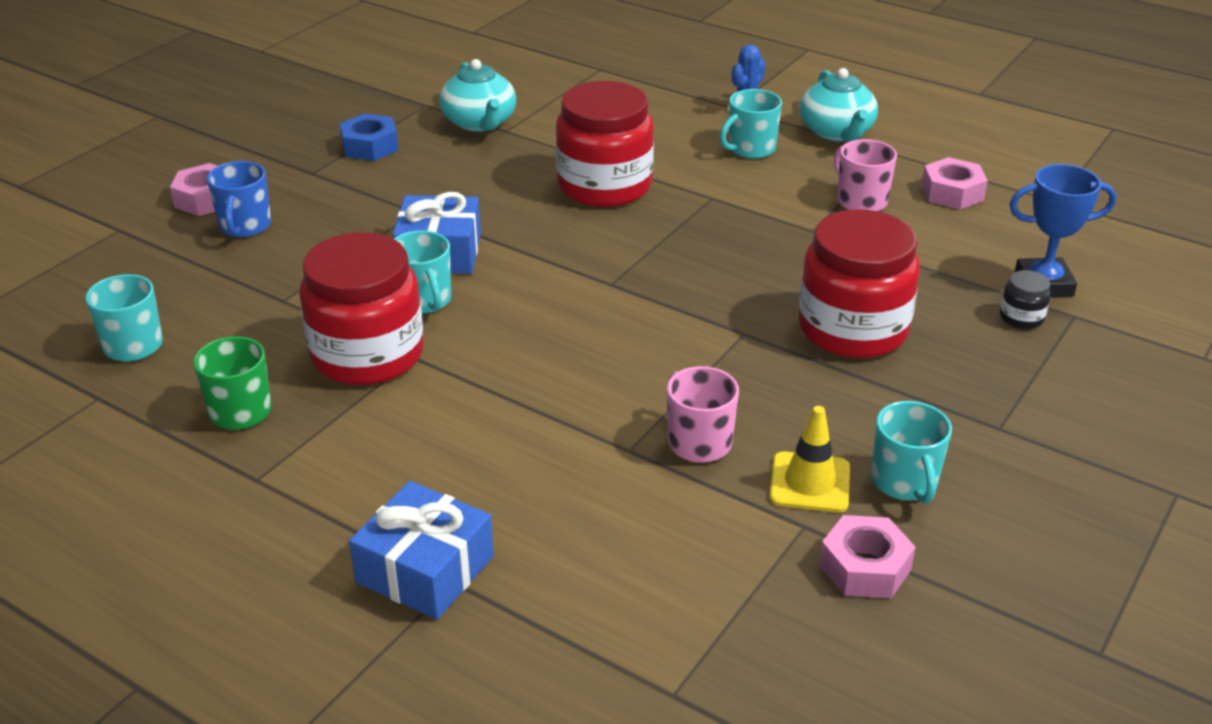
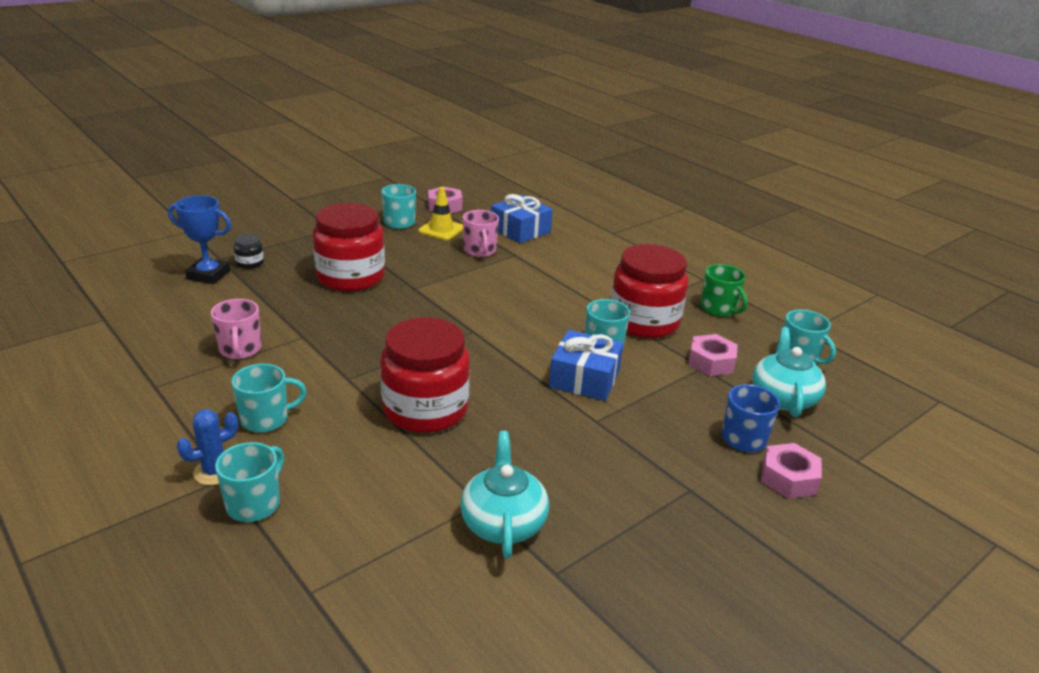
camera: 165 degrees left, 5 degrees down
(370, 146) = (629, 513): blue nut -> none
(425, 569) = (624, 237): blue gift -> blue gift (520, 230)
(689, 98) = (254, 504): none -> turquoise mug
(836, 132) = (168, 419): turquoise teapot -> turquoise teapot (783, 397)
(952, 193) = (165, 341): pink nut -> pink nut (711, 362)

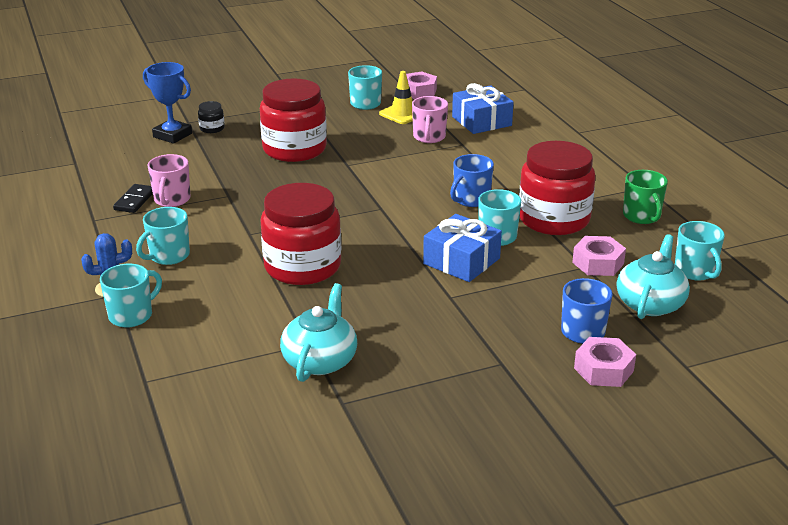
camera: 20 degrees right, 0 degrees up
(196, 356) = (134, 200): none -> black domino
(266, 419) = (168, 256): turquoise mug -> turquoise mug turned 135 degrees clockwise
(555, 311) = (471, 199): none -> blue mug

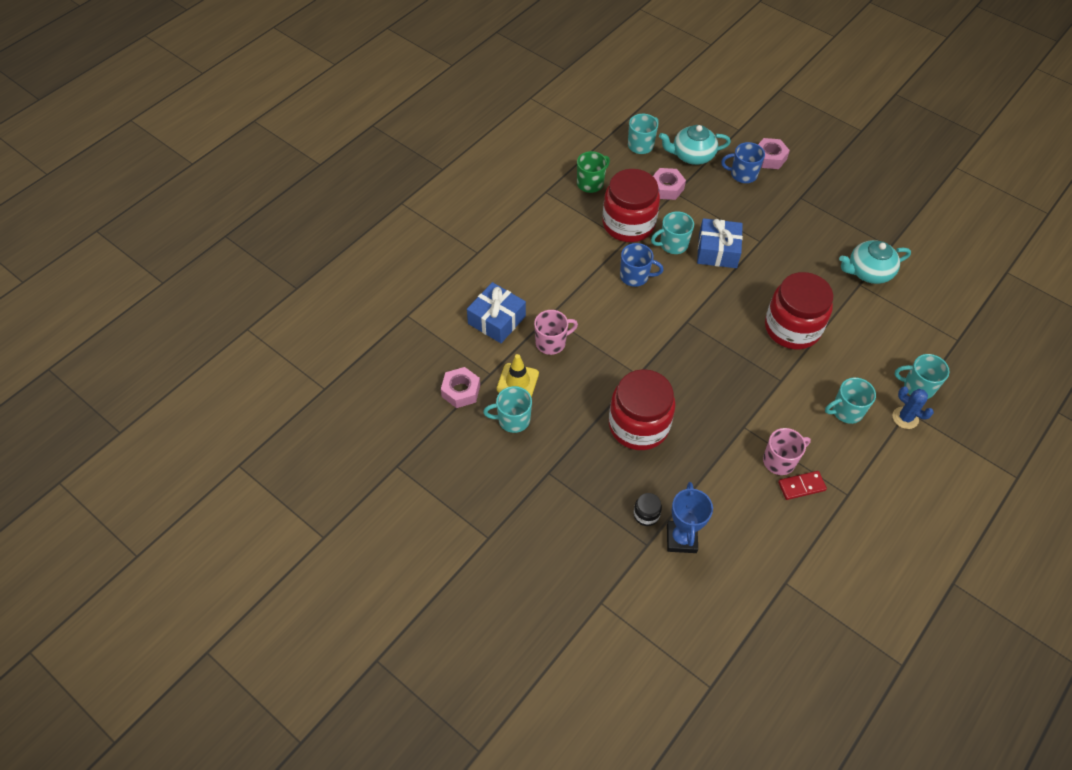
camera: 120 degrees left, 25 degrees up
(134, 200) = (801, 486): black domino -> red domino
(168, 256) = (846, 411): turquoise mug -> turquoise mug turned 150 degrees clockwise

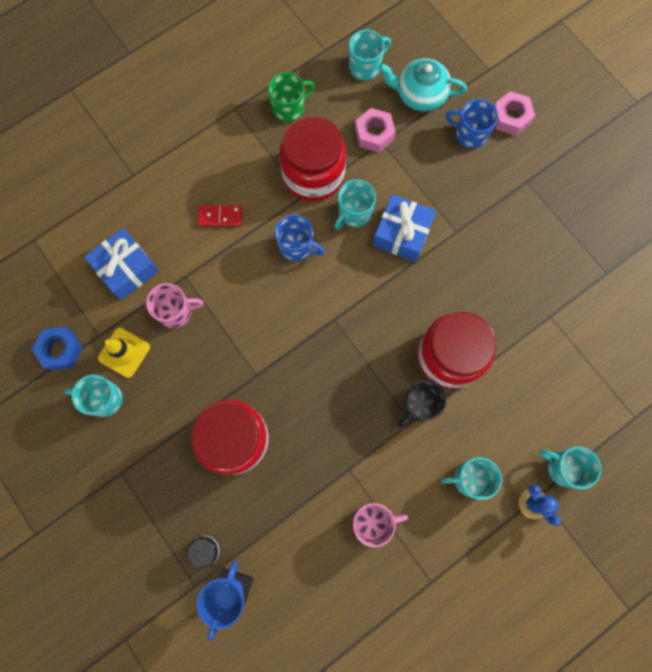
camera: 15 degrees right, 20 degrees up
(461, 391) = (61, 350): pink nut -> blue nut
(673, 244) = (354, 213): turquoise mug -> turquoise mug turned 45 degrees counterclockwise
(782, 368) = (418, 405): none -> black mug
(801, 486) = (384, 559): red domino -> red domino (220, 216)
(868, 272) = (567, 302): turquoise teapot -> none

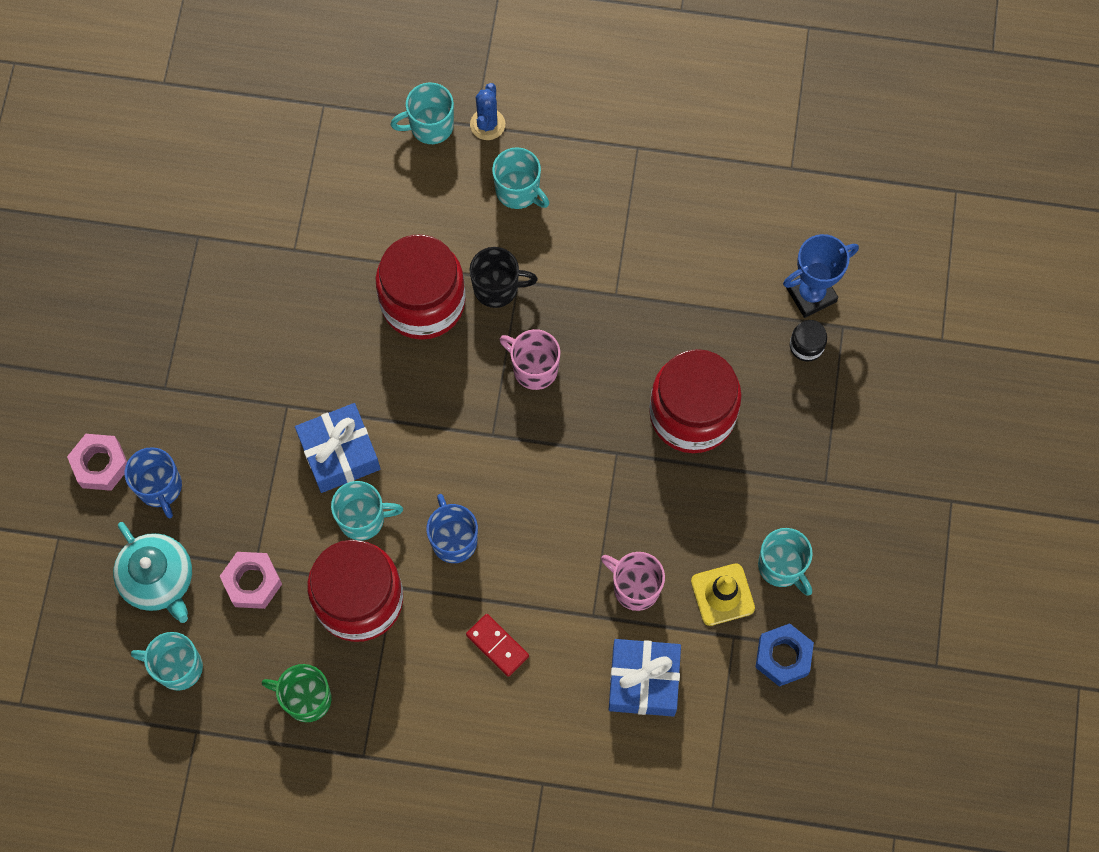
camera: 135 degrees left, 5 degrees down
(372, 522) = (638, 235): pink mug -> pink mug (534, 368)
(563, 467) = (430, 126): turquoise mug -> turquoise mug turned 90 degrees clockwise

